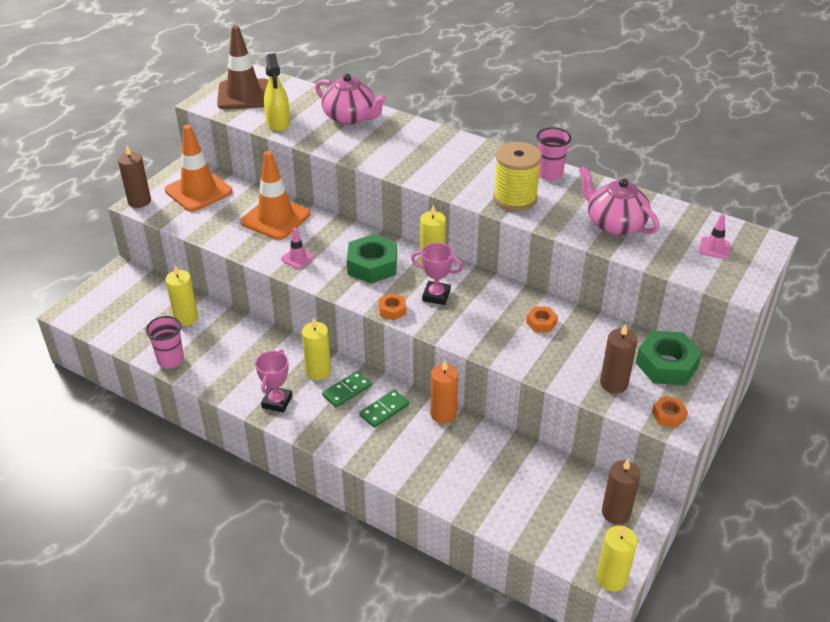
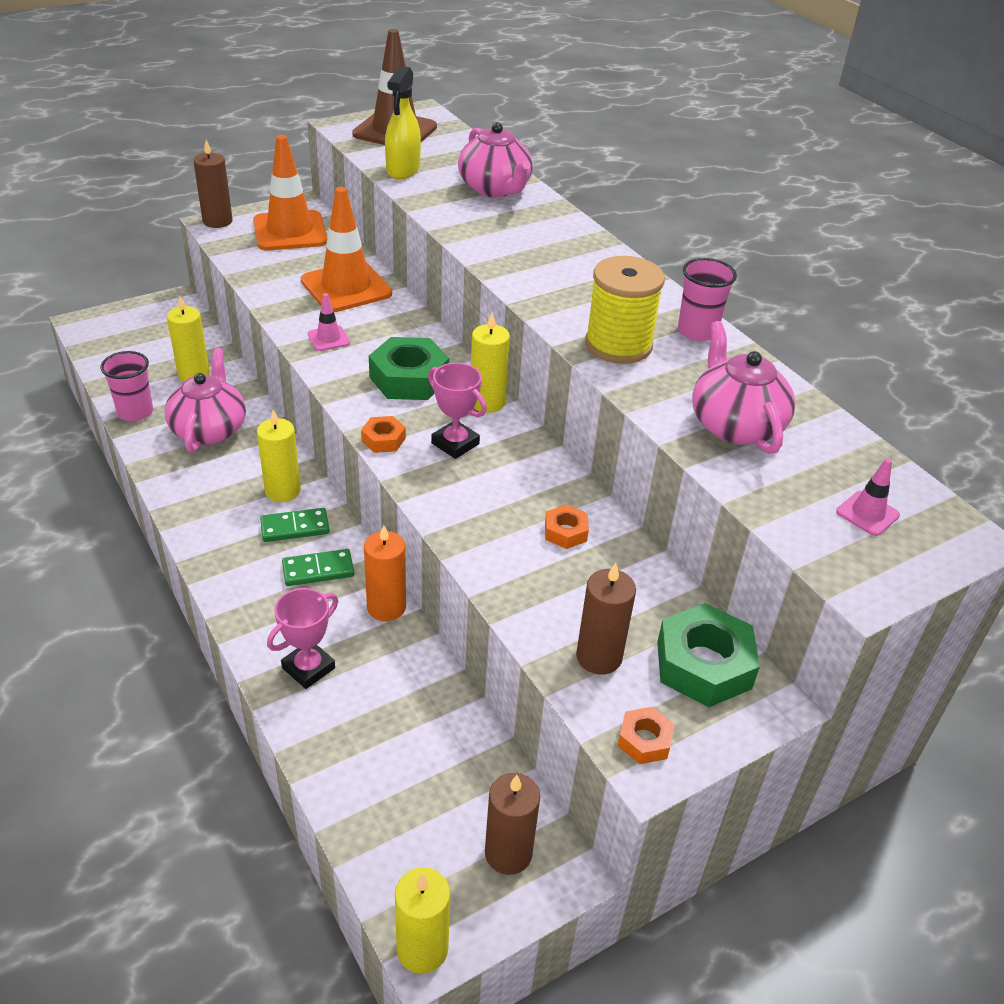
camera: 25 degrees right, 0 degrees up
(233, 351) = (209, 429): none -> pink teapot
(277, 402) = (204, 506): pink trophy -> pink trophy (308, 668)

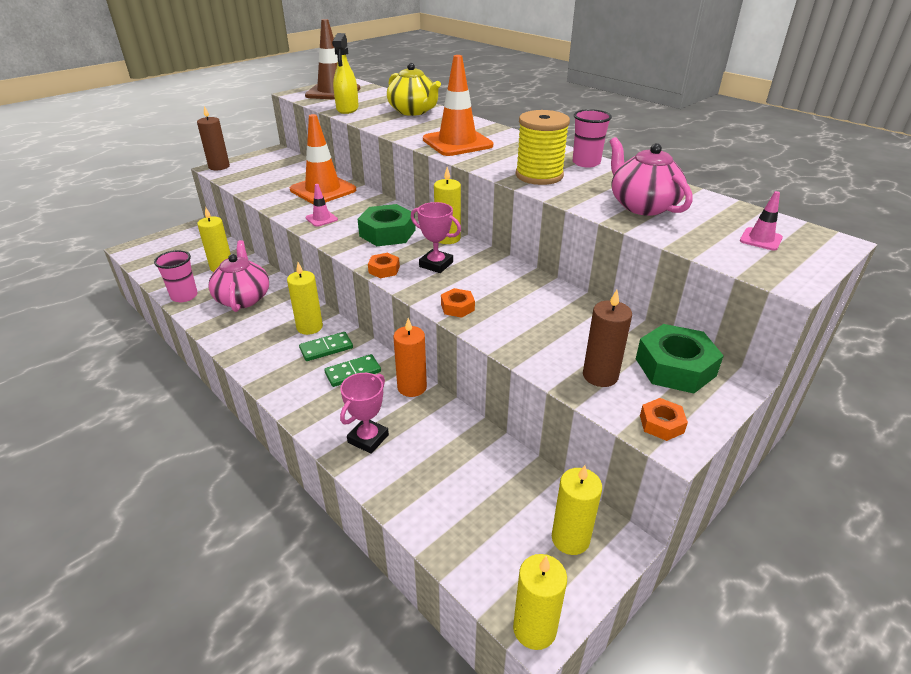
camera: 10 degrees left, 5 degrees down
(290, 231) = (272, 166): orange traffic cone -> orange traffic cone (457, 143)
(495, 189) = (413, 111): pink teapot -> yellow teapot
(508, 853) = (570, 538): brown candle -> yellow candle
(565, 532) = (537, 303): orange nut -> orange nut (457, 307)

